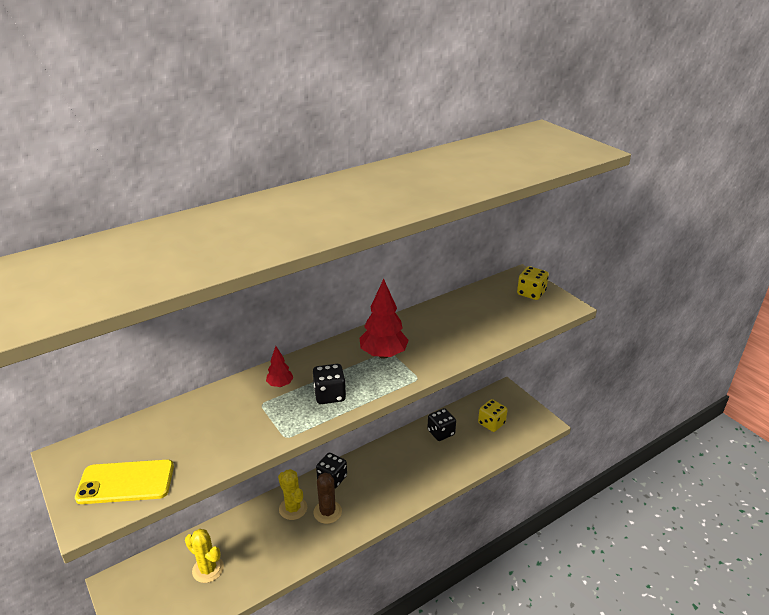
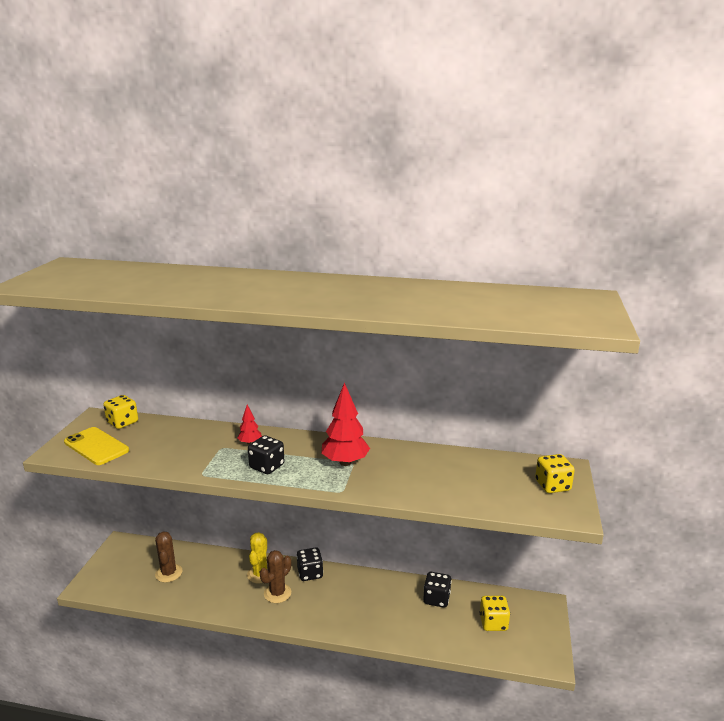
camera: 45 degrees right, 10 degrees down
(109, 442) = (122, 422): none -> yellow dice
(208, 569) = (168, 573): yellow cactus -> brown cactus

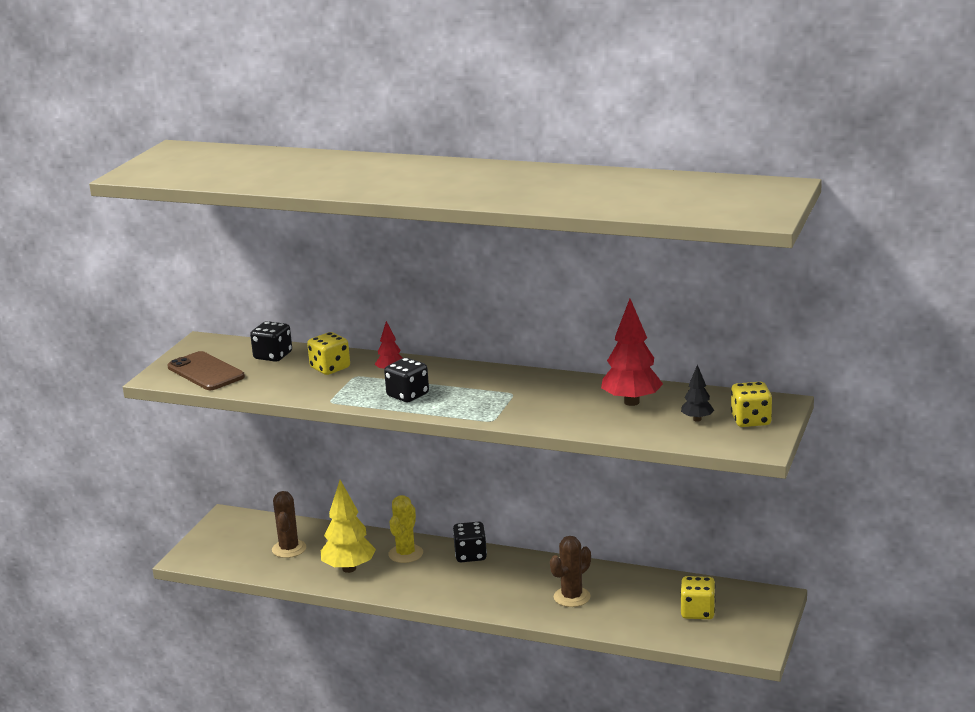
camera: 10 degrees right, 0 degrees up
(96, 446) = (206, 372): yellow phone -> brown phone
(122, 422) = (235, 348): yellow dice -> yellow dice (330, 368)
(217, 591) = (349, 569): none -> yellow tree
(277, 593) = (425, 573): brown cactus -> brown cactus (572, 597)
(345, 462) = (503, 393): red tree -> red tree (631, 402)
(436, 599) = (631, 586): black dice -> black dice (273, 356)
(509, 486) = (697, 419): none -> black tree

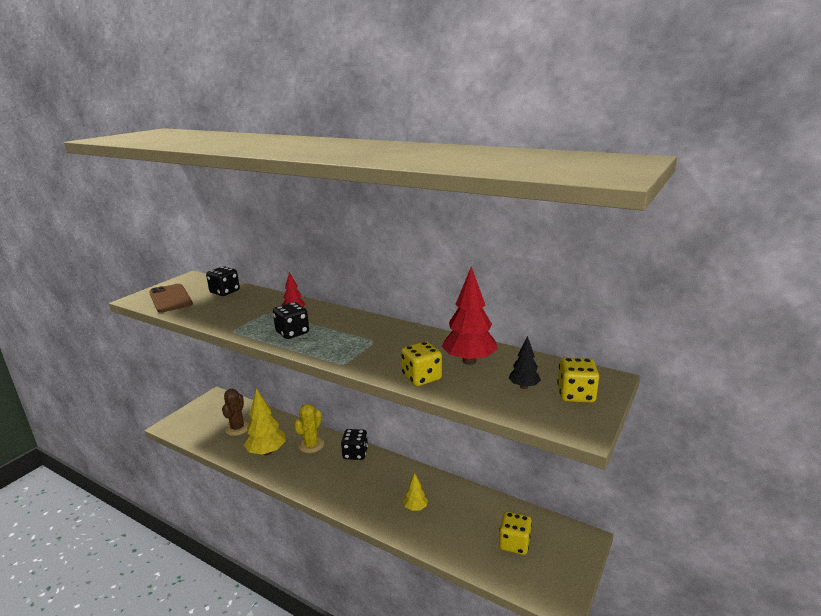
camera: 10 degrees right, 0 degrees up
(330, 368) = (254, 305): yellow dice -> yellow dice (421, 377)
(572, 597) = (415, 508): brown cactus -> yellow tree

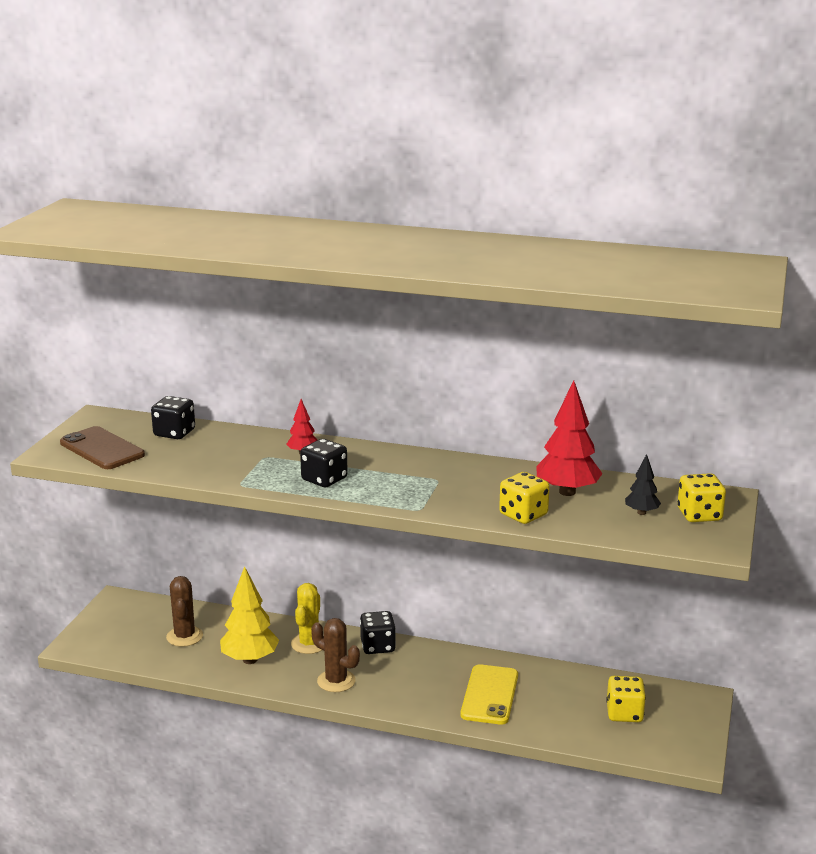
camera: 15 degrees left, 0 degrees up
(313, 478) = (336, 681): none -> brown cactus
(415, 508) = (489, 695): yellow tree -> yellow phone

